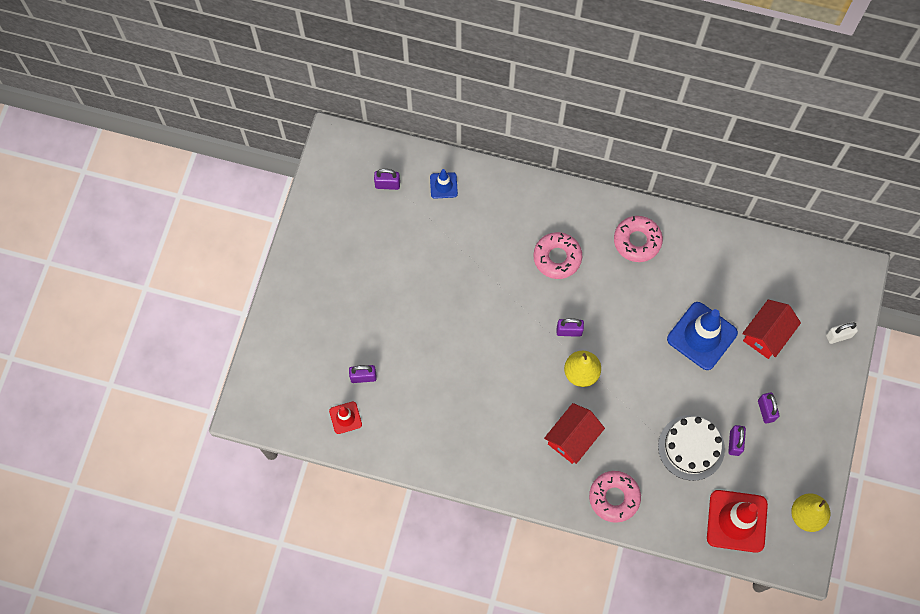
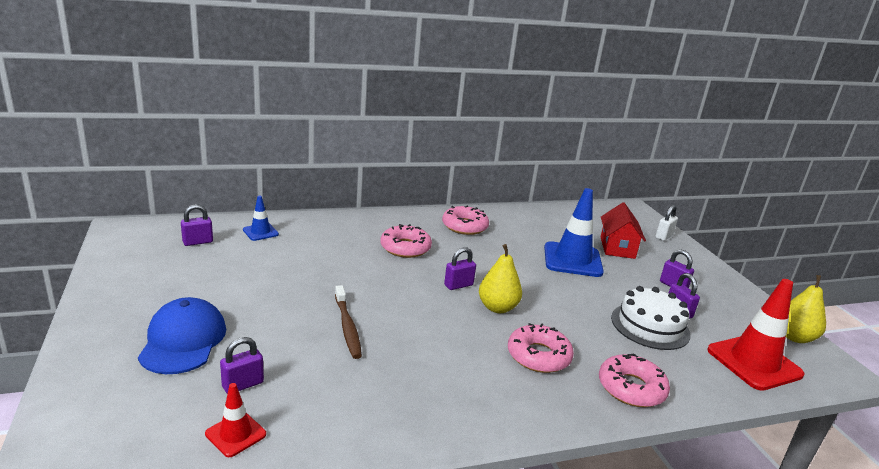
camera: 35 degrees left, 45 degrees down
(341, 316) = (183, 340): none -> blue cap
(454, 347) = (347, 327): none -> brown toothbrush
(572, 438) = (538, 356): red house -> pink donut

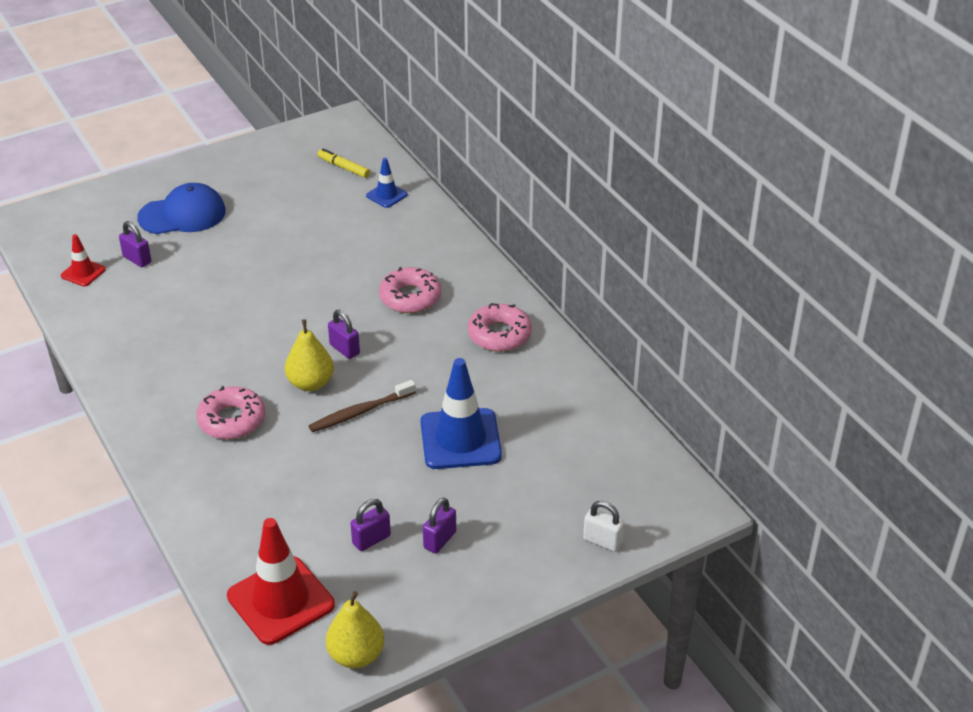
camera: 80 degrees right, 15 degrees up
(198, 242) = (343, 167): purple padlock -> yellow marker
(347, 327) = (234, 292): brown toothbrush -> brown toothbrush (360, 412)
(617, 247) = (526, 485): red house -> none
(631, 388) = (199, 489): pink donut -> none
(650, 326) = (325, 510): white cake -> none

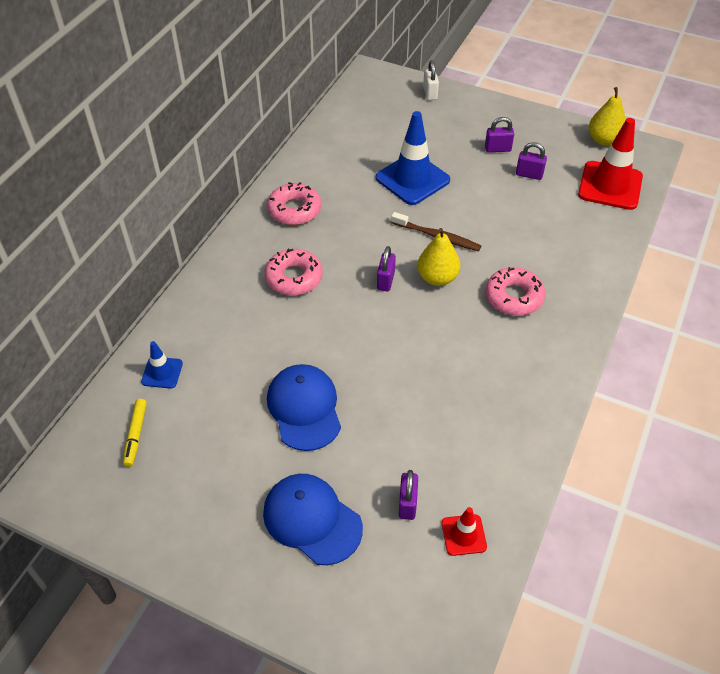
camera: 125 degrees left, 10 degrees up
(271, 247) = (304, 408): none -> blue cap

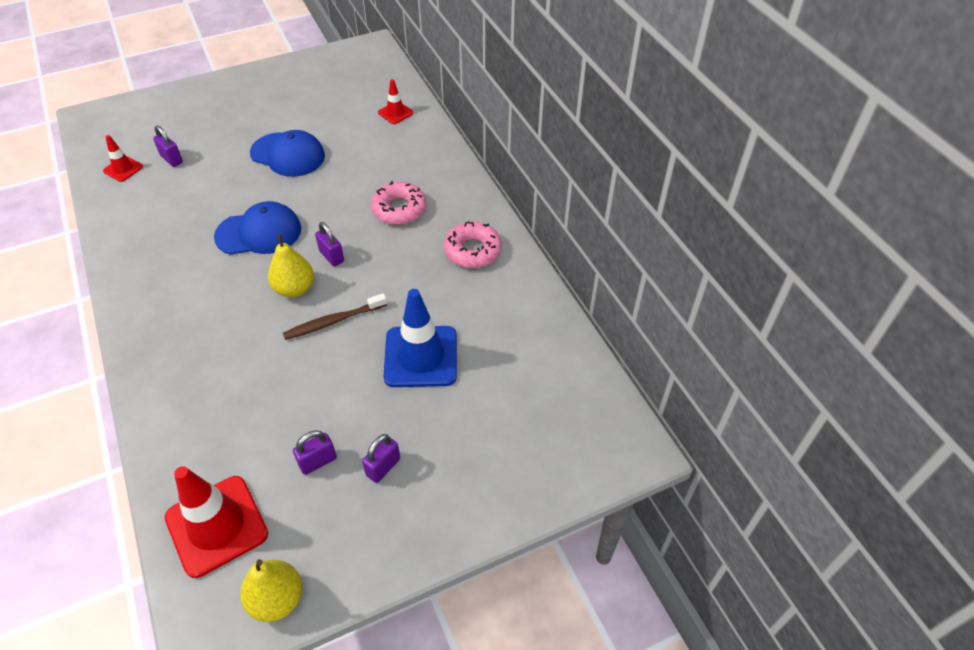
camera: 130 degrees right, 0 degrees up
(136, 435) = (364, 86): yellow marker -> none
(162, 372) = (395, 113): blue traffic cone -> red traffic cone
(312, 520) = (220, 121): blue cap -> blue cap (259, 233)
(430, 93) = (541, 481): white padlock -> none
(514, 297) = (216, 321): pink donut -> none

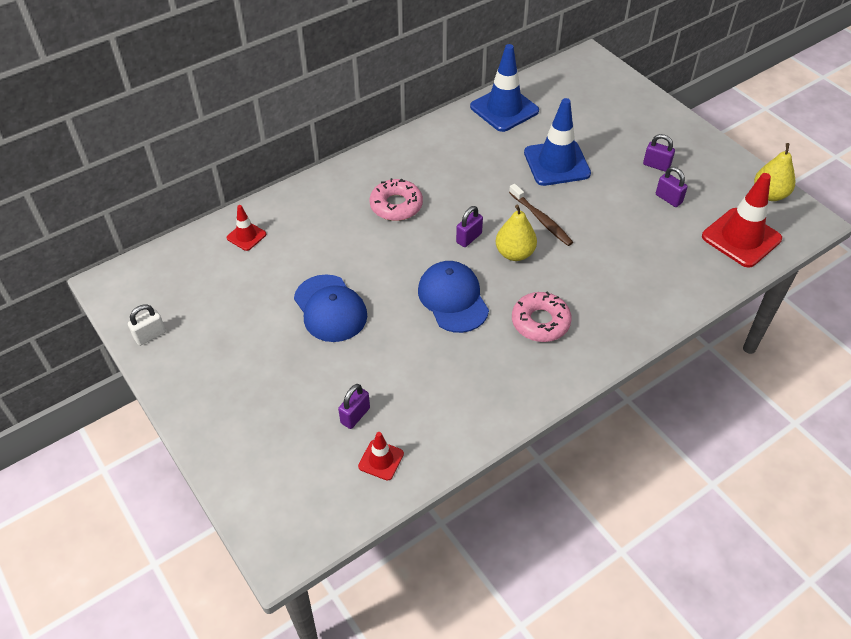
camera: 100 degrees left, 0 degrees up
(288, 155) = (330, 308): blue cap -> blue cap turned 135 degrees clockwise
(309, 64) = (150, 335): none -> white padlock
(473, 251) = (436, 151): pink donut -> pink donut (540, 322)
(536, 325) = (504, 109): none -> blue traffic cone

